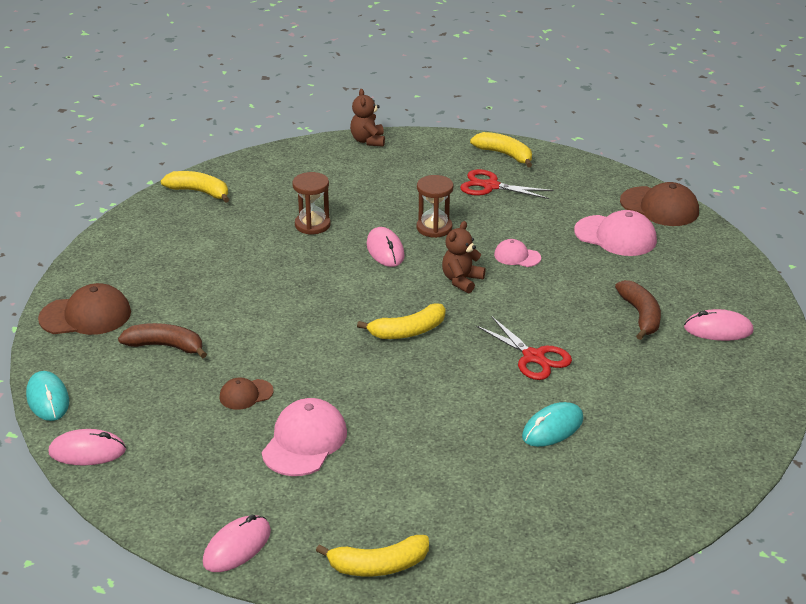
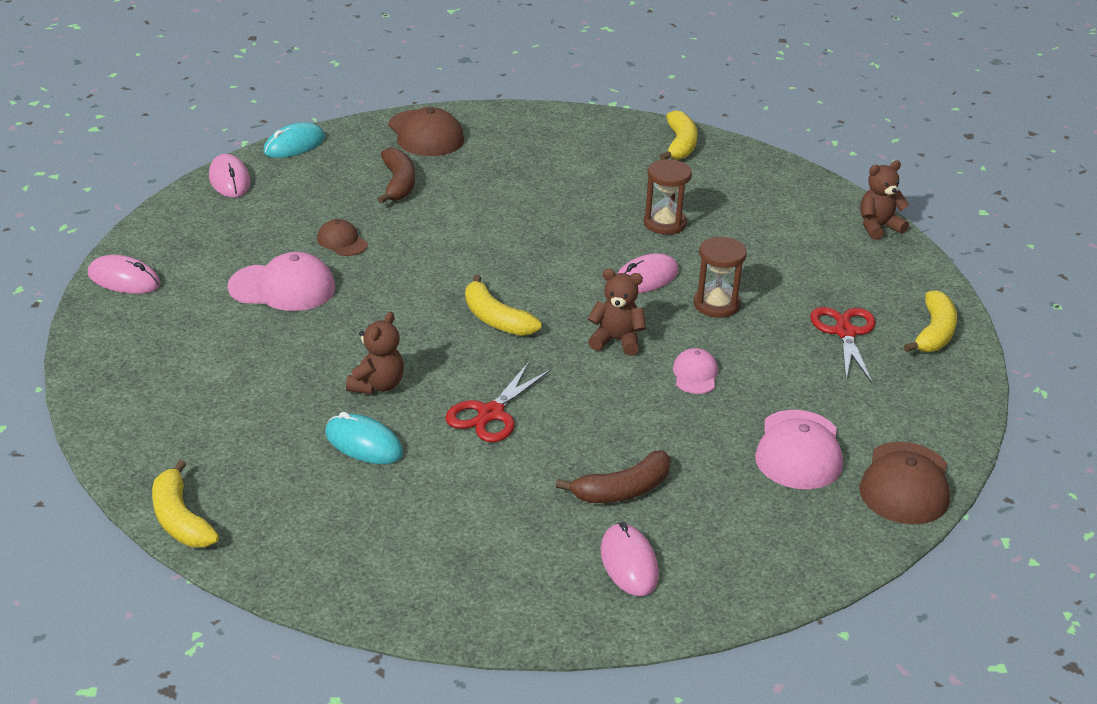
camera: 70 degrees right, 0 degrees up
(378, 566) = (115, 361): yellow banana -> yellow banana (180, 519)
(476, 408) = (377, 385): none -> brown teddy bear

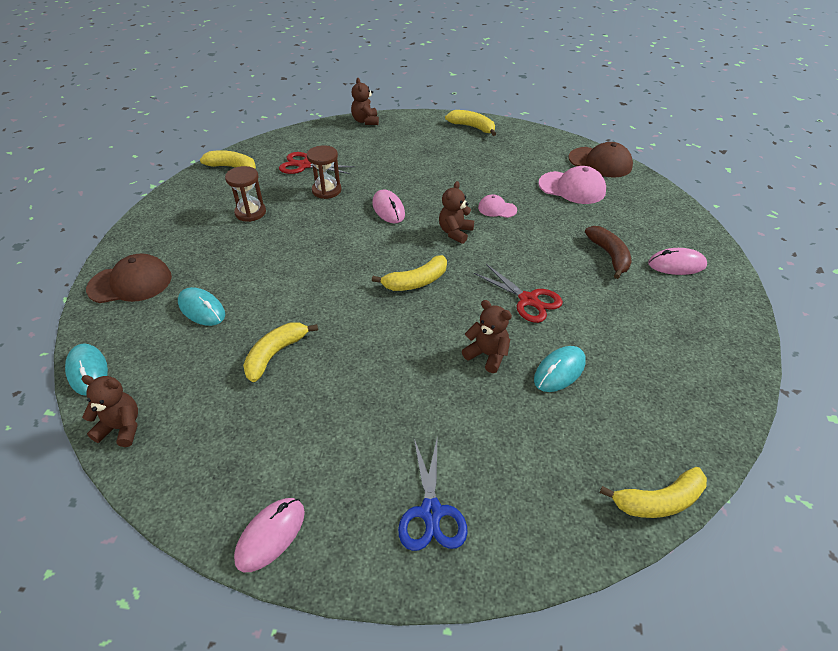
camera: 75 degrees left, 10 degrees up
(153, 365) = (431, 512): none -> blue scissors
(229, 180) = (121, 428): pink mouse -> brown teddy bear
(282, 288) = (333, 402): pink cap -> none
(342, 241) = (275, 354): brown cap -> yellow banana
(398, 184) = (202, 309): brown banana -> turquoise mouse
(716, 305) = (426, 188): brown hourglass -> brown hourglass (250, 212)
(845, 332) = (465, 152): red scissors -> red scissors (304, 165)

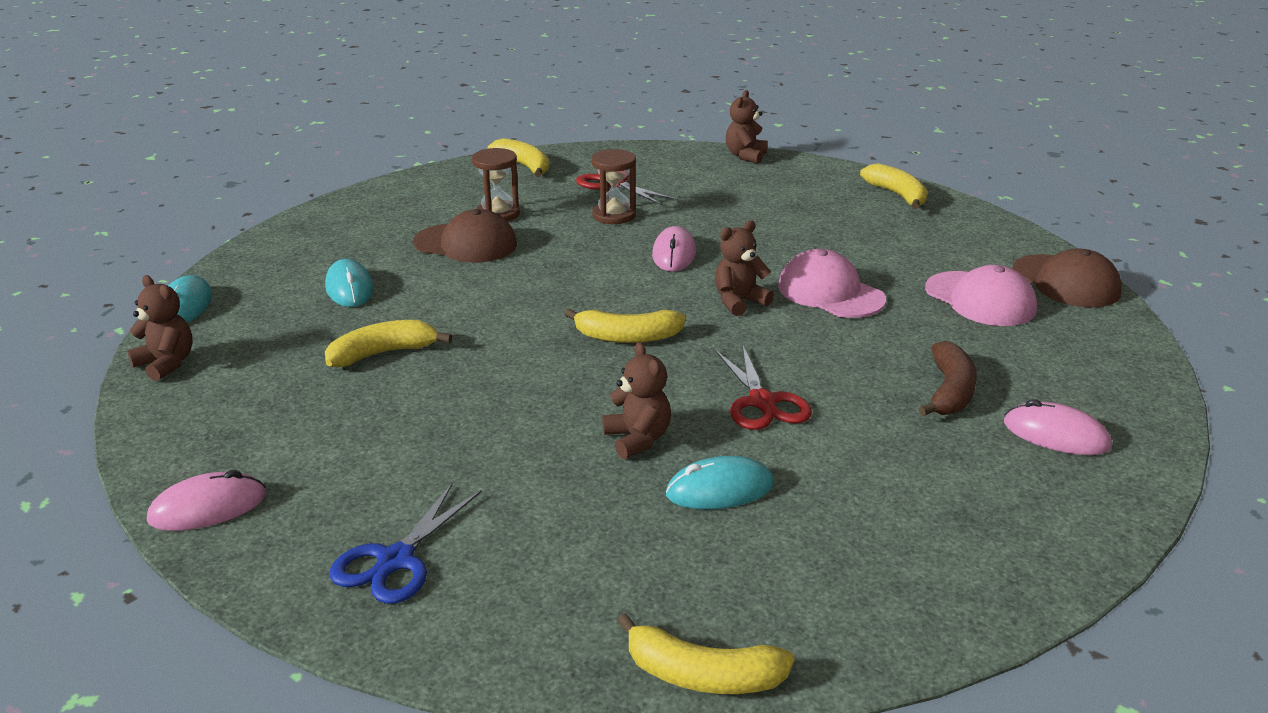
camera: 30 degrees right, 15 degrees down
(130, 283) = (302, 244): brown cap -> brown cap (466, 244)
(497, 209) = (830, 293): pink cap -> pink cap, size x1.79

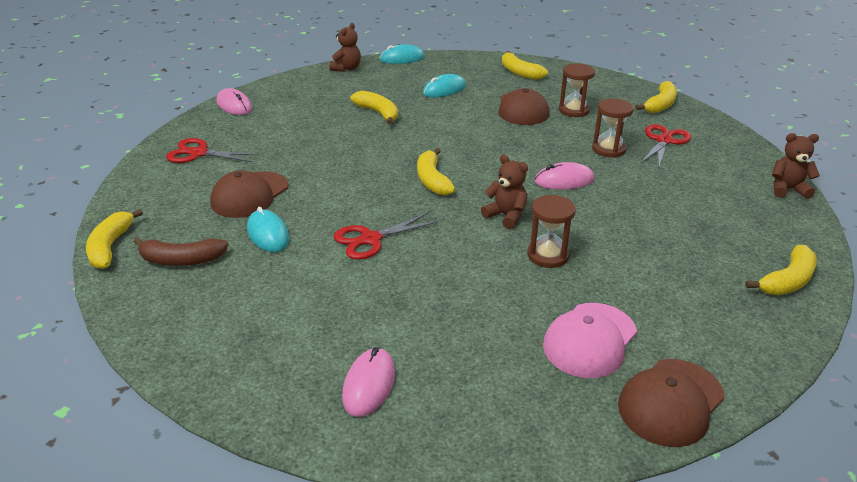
camera: 75 degrees right, 5 degrees up
(346, 225) = (519, 72): none -> yellow banana
(395, 561) = (198, 153): blue scissors -> red scissors
(590, 503) = (249, 195): none -> brown cap
(637, 439) = (314, 200): brown teddy bear -> none
(830, 293) = (547, 255): pink cap -> brown hourglass
(950, 392) = (416, 324): brown banana -> brown banana (181, 260)

